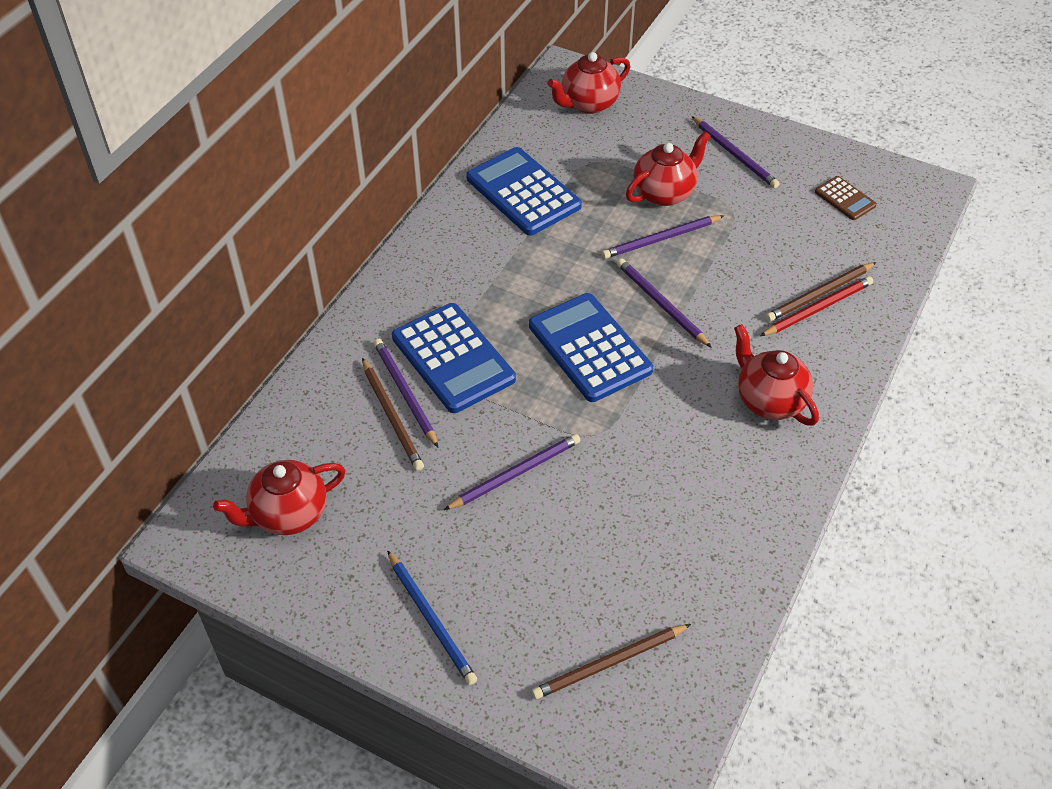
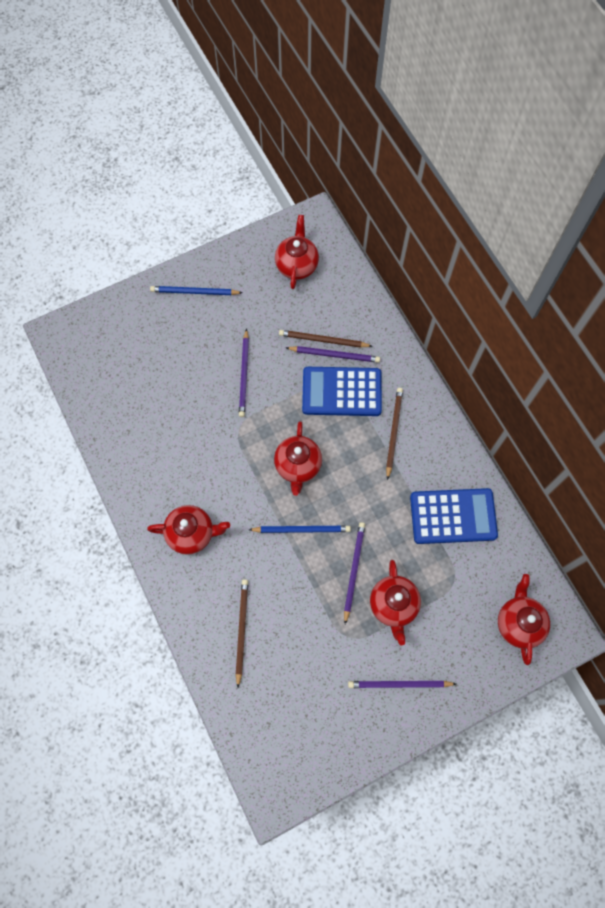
camera: 125 degrees right, 20 degrees up
(589, 348) = (298, 466): blue calculator -> red teapot
(609, 663) = (115, 348): brown pencil -> brown pencil (393, 432)
(661, 304) = (302, 529): purple pencil -> blue pencil
(818, 308) = (232, 619): red pencil -> none
(845, 199) = (306, 724): brown calculator -> none

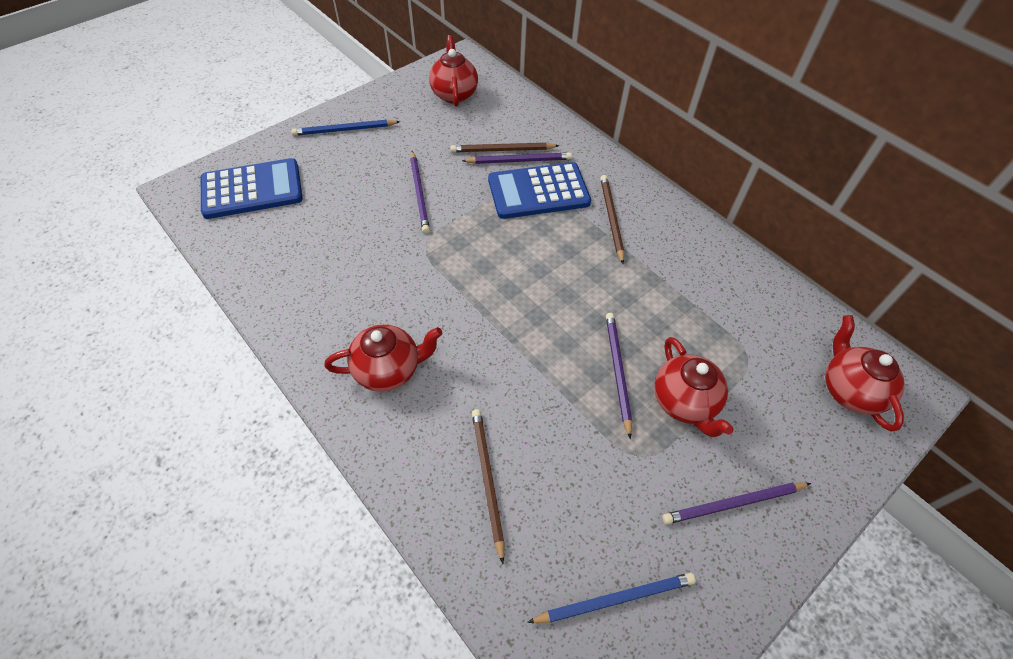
camera: 15 degrees left, 15 degrees down
(298, 466) = (509, 270): red teapot -> none
(302, 529) = (535, 337): blue pencil -> blue pencil (615, 599)
(453, 516) = (715, 289): blue calculator -> blue calculator (252, 189)

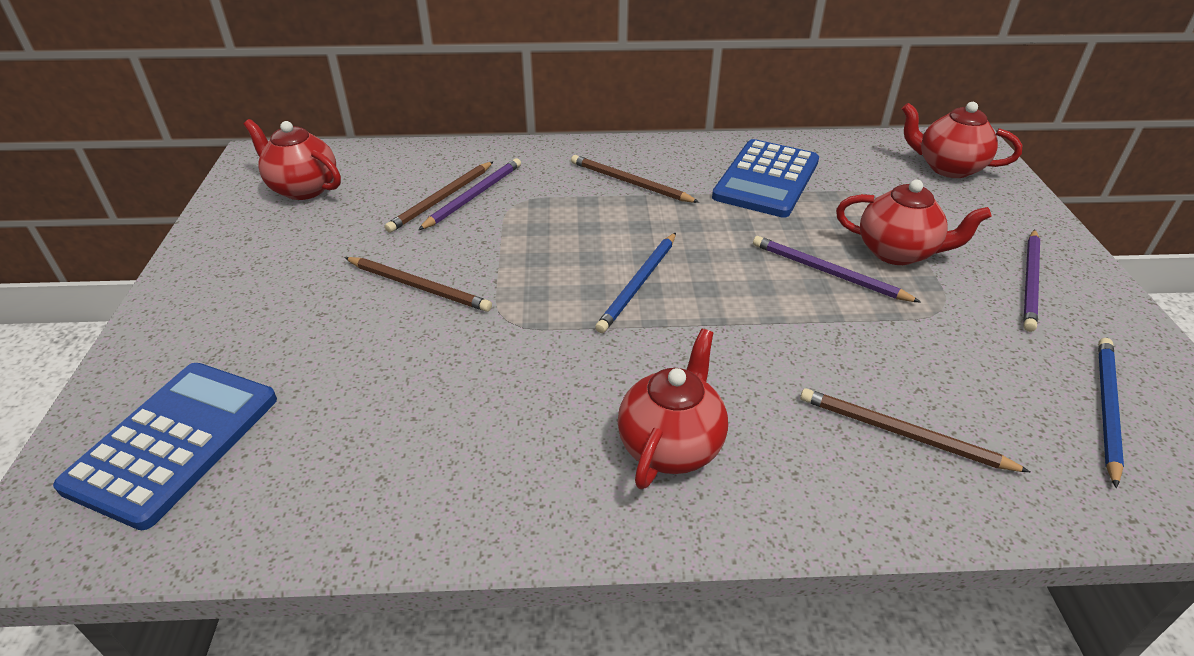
camera: 50 degrees left, 15 degrees down
(344, 130) = (212, 297): blue pencil -> blue pencil (638, 284)
(419, 193) = (419, 287): purple pencil -> brown pencil
(538, 192) = (535, 206): blue calculator -> blue calculator (766, 179)

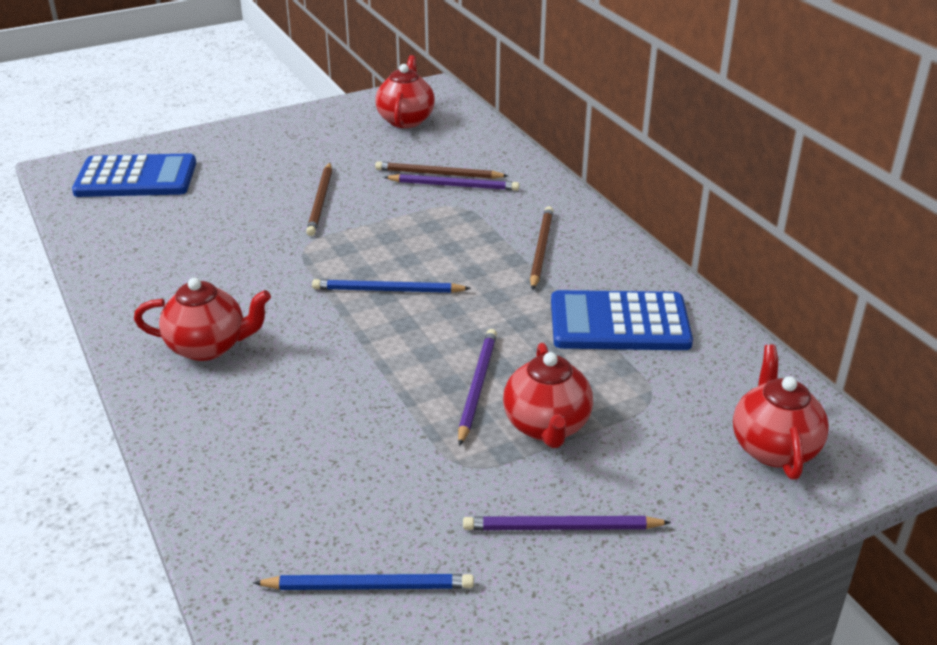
camera: 65 degrees right, 5 degrees down
(902, 433) = (272, 457): brown pencil -> none

